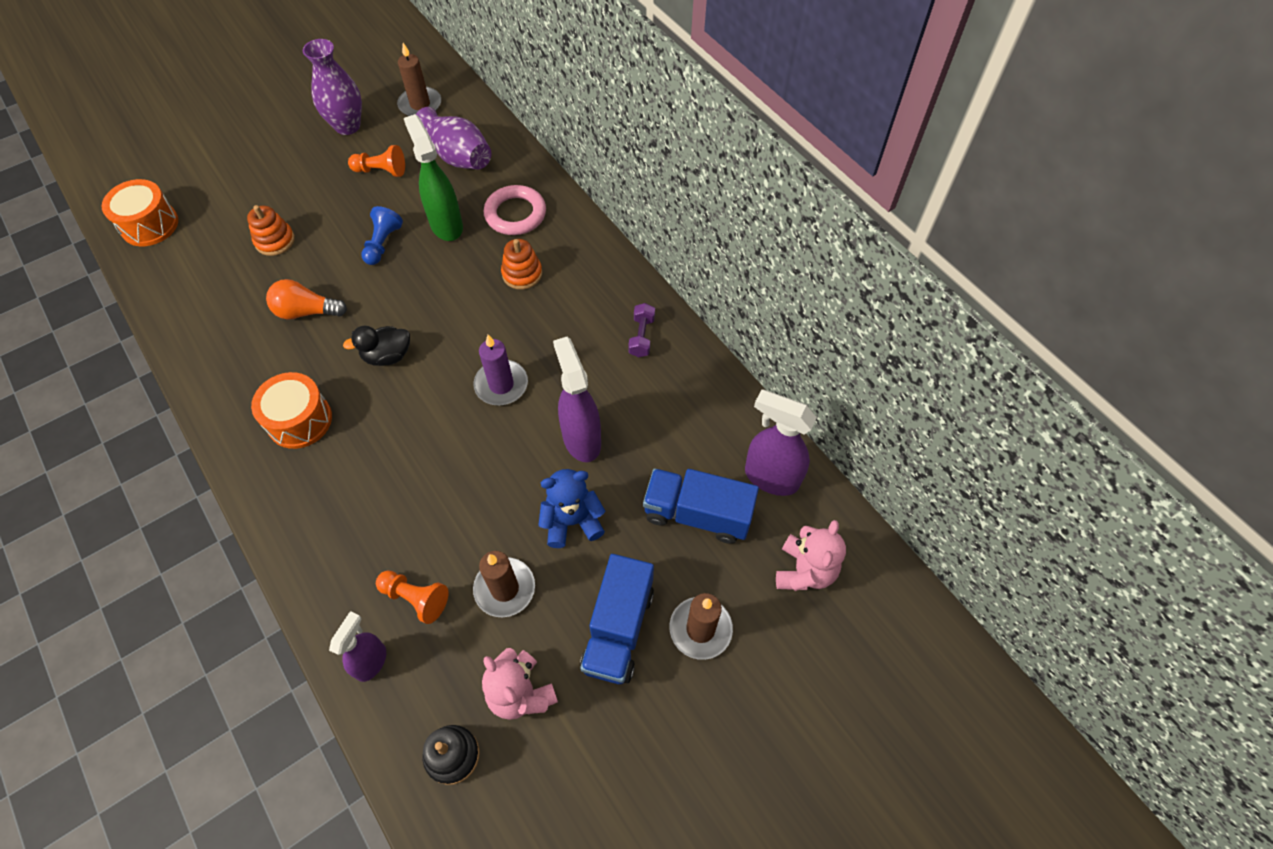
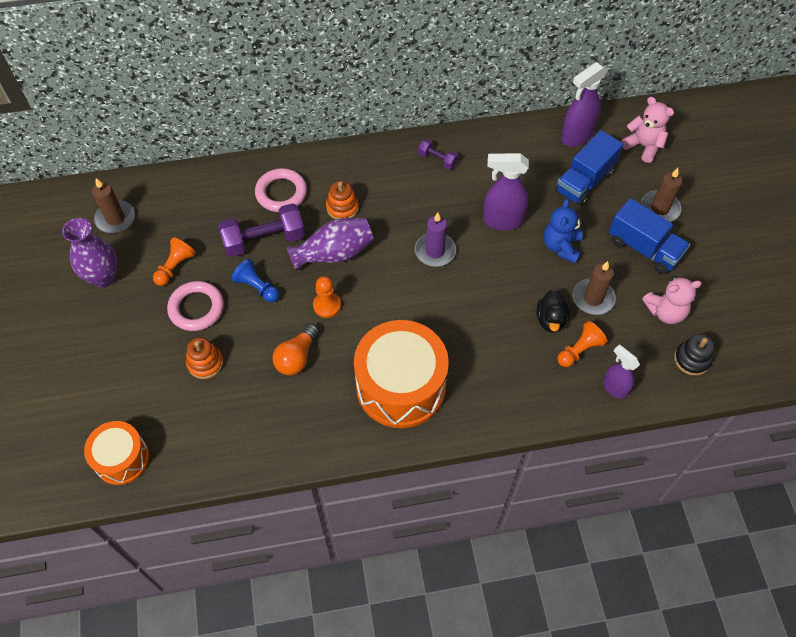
camera: 65 degrees left, 0 degrees up
(299, 420) = (401, 386): orange drum -> orange drum, size x1.73
(337, 207) = (196, 308): none -> pink ring
(383, 311) = (327, 305): none -> orange pawn
(387, 356) = (371, 313): black duck -> black duck (551, 319)
(446, 225) = (264, 240): green spray bottle -> purple dumbbell
(458, 156) = (195, 210): purple vase -> purple vase (334, 253)

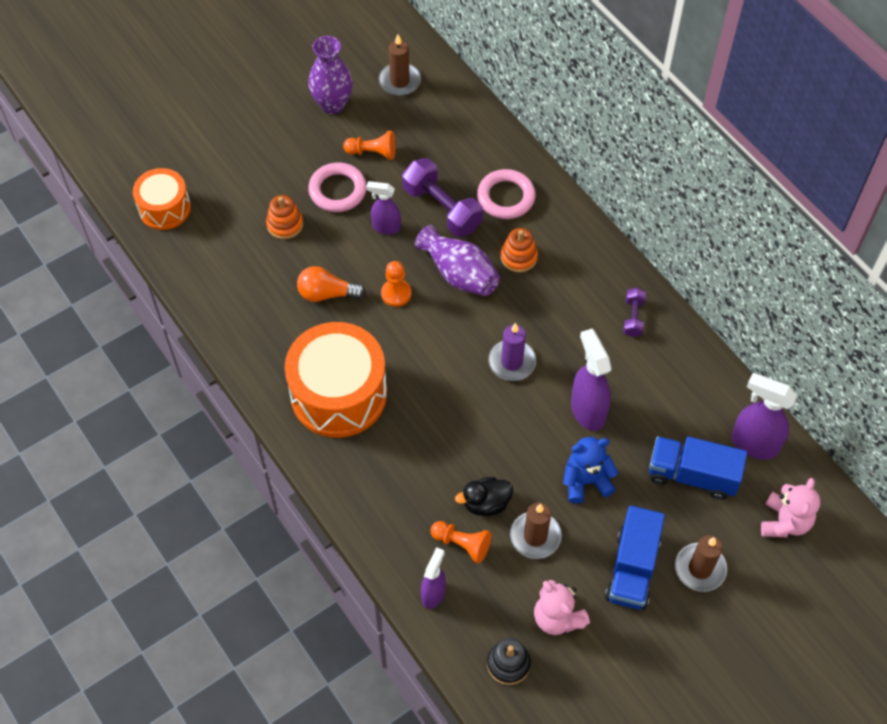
camera: 65 degrees right, 0 degrees up
(257, 287) = (386, 227): blue pawn -> purple spray bottle

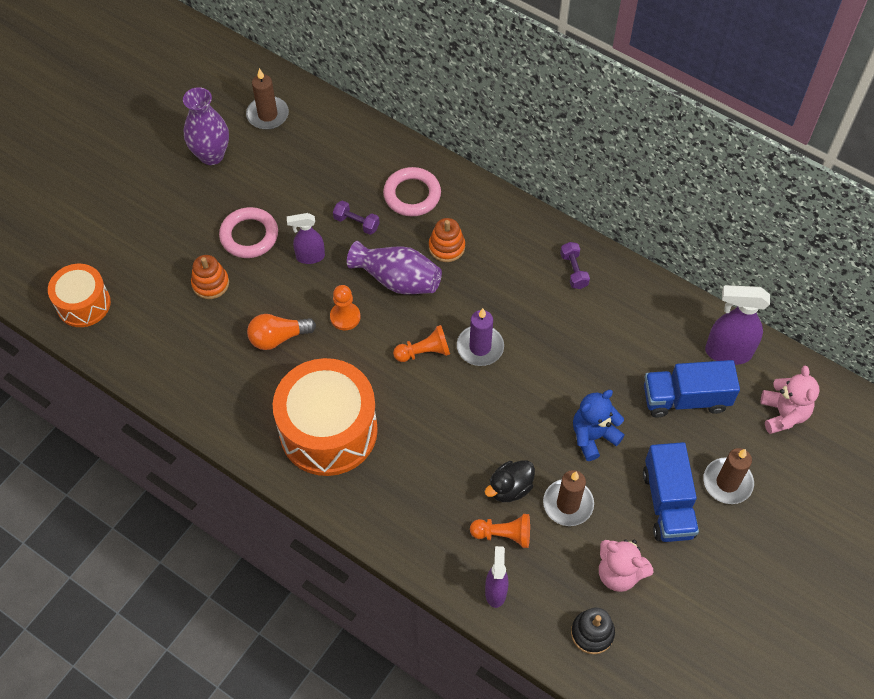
camera: 20 degrees left, 0 degrees up
(372, 152) = (269, 190): orange pawn -> orange pawn (424, 352)
(442, 208) = (356, 223): purple dumbbell -> purple dumbbell, size x0.52
(587, 410) = (567, 370): purple spray bottle -> none

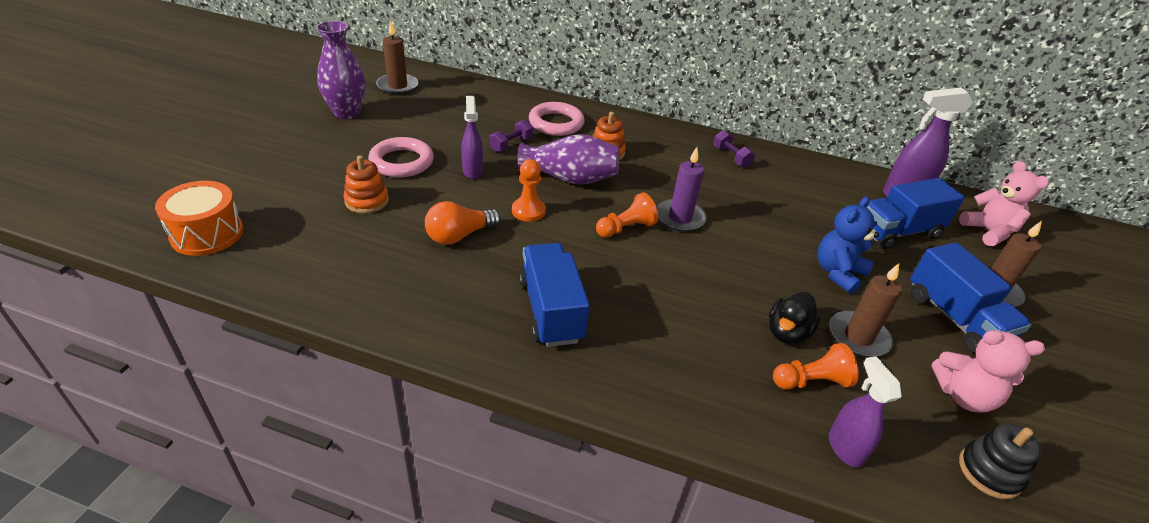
camera: 20 degrees left, 20 degrees down
(310, 257) = (472, 171): purple spray bottle -> purple spray bottle turned 105 degrees clockwise
(328, 430) = (551, 310): orange drum -> blue truck
(356, 223) = (511, 144): purple dumbbell -> purple dumbbell turned 60 degrees counterclockwise

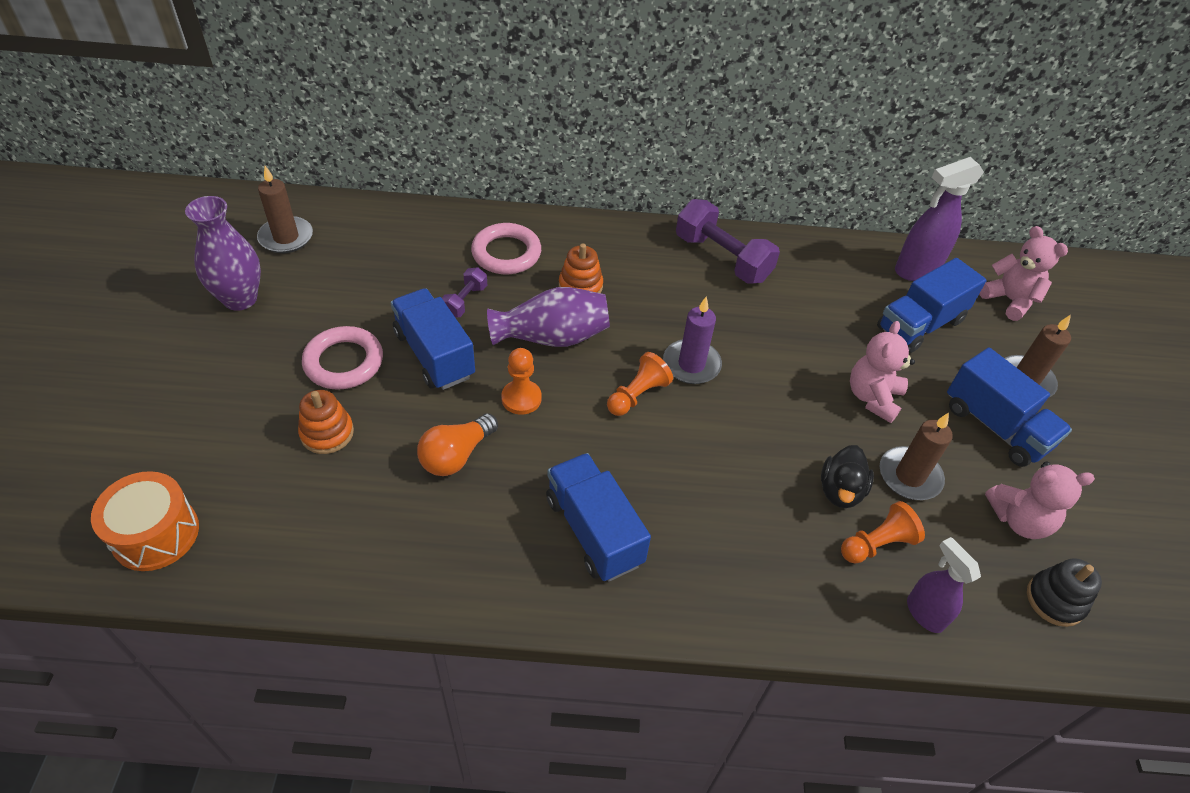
camera: 15 degrees left, 10 degrees up
(472, 171) = (434, 355): purple spray bottle -> blue truck
(731, 157) = (722, 258): purple dumbbell -> purple dumbbell, size x1.94
(838, 273) = (873, 397): blue teddy bear -> pink teddy bear

